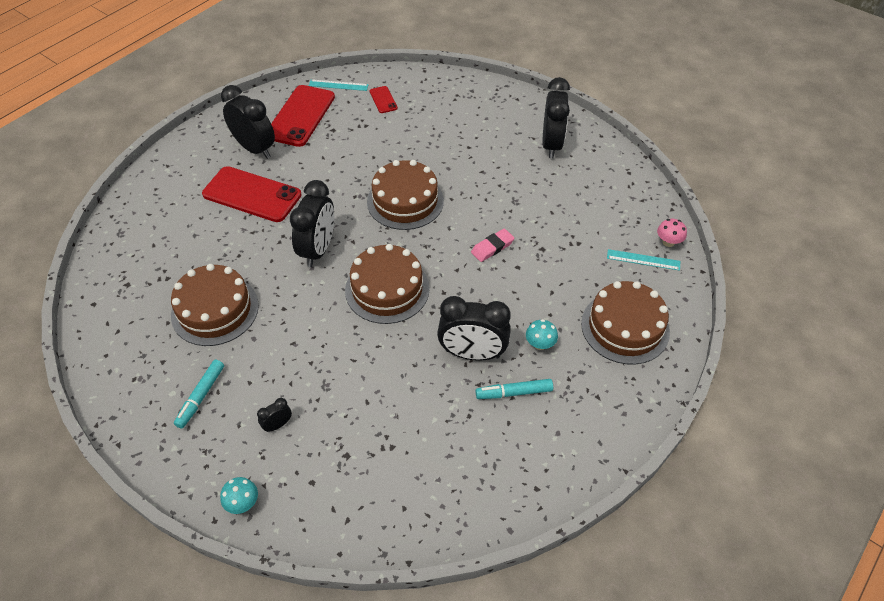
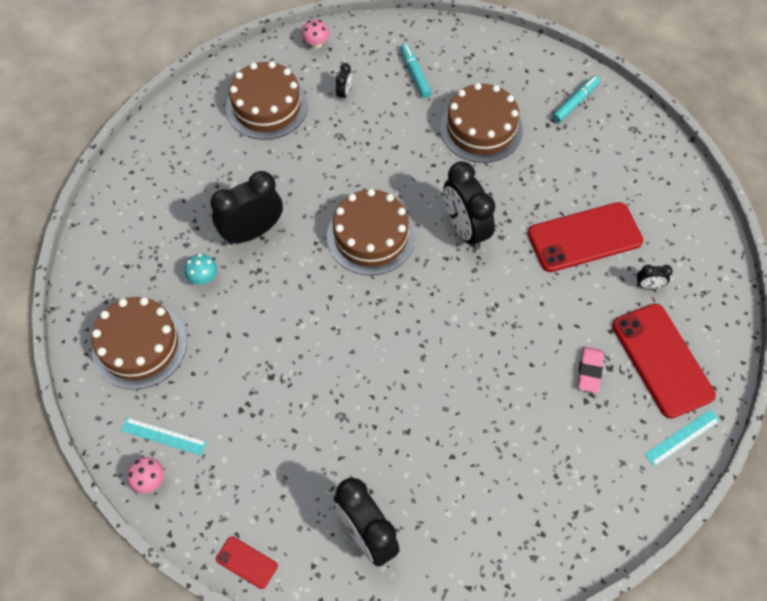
camera: 140 degrees right, 10 degrees up
(243, 503) = (316, 44): turquoise mushroom -> pink mushroom
(255, 149) = (648, 285): black clock -> black clock, size x0.44
(383, 100) = (611, 454): red phone -> red phone (246, 562)
(405, 201) = (445, 334): brown cake -> brown cake (266, 106)
(492, 247) = (318, 343): pink eraser -> pink eraser (589, 371)
(514, 393) = (195, 224): turquoise marker -> turquoise marker (574, 103)
(643, 260) = (163, 436): turquoise ruler -> turquoise ruler turned 45 degrees clockwise

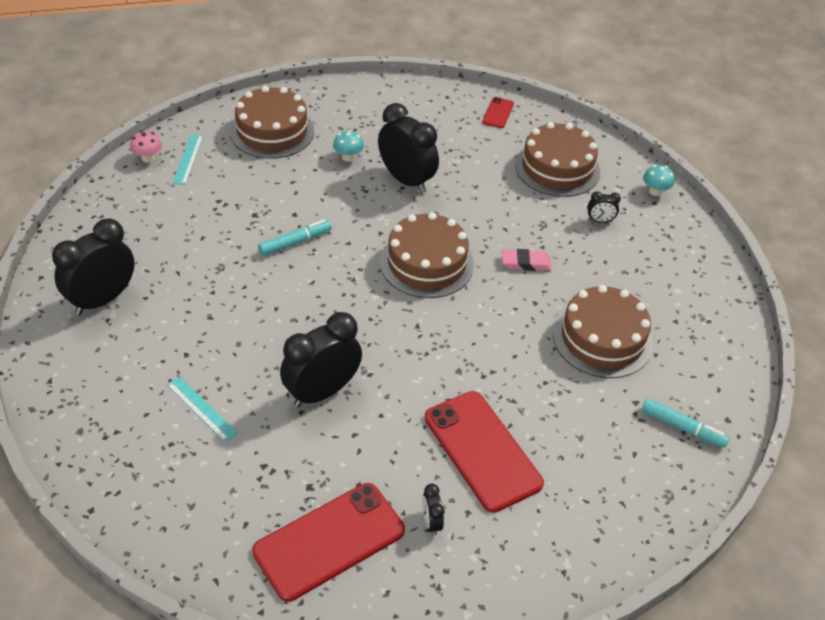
camera: 75 degrees right, 15 degrees down
(246, 562) = (76, 225): red phone -> red phone (498, 113)
(316, 44) = (655, 191): pink mushroom -> turquoise mushroom
(415, 74) = (653, 273): turquoise marker -> turquoise marker (295, 242)
(465, 229) = (459, 338): black clock -> black clock (322, 392)
(589, 371) = (302, 466): pink eraser -> pink eraser (526, 263)
(682, 437) = (229, 566): turquoise ruler -> turquoise ruler (201, 408)

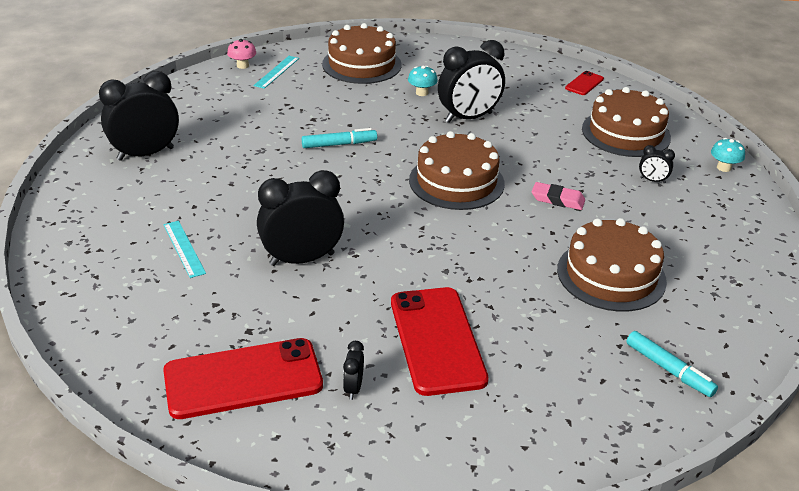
camera: 20 degrees right, 10 degrees down
(406, 180) = (468, 118): black clock -> black clock turned 90 degrees clockwise

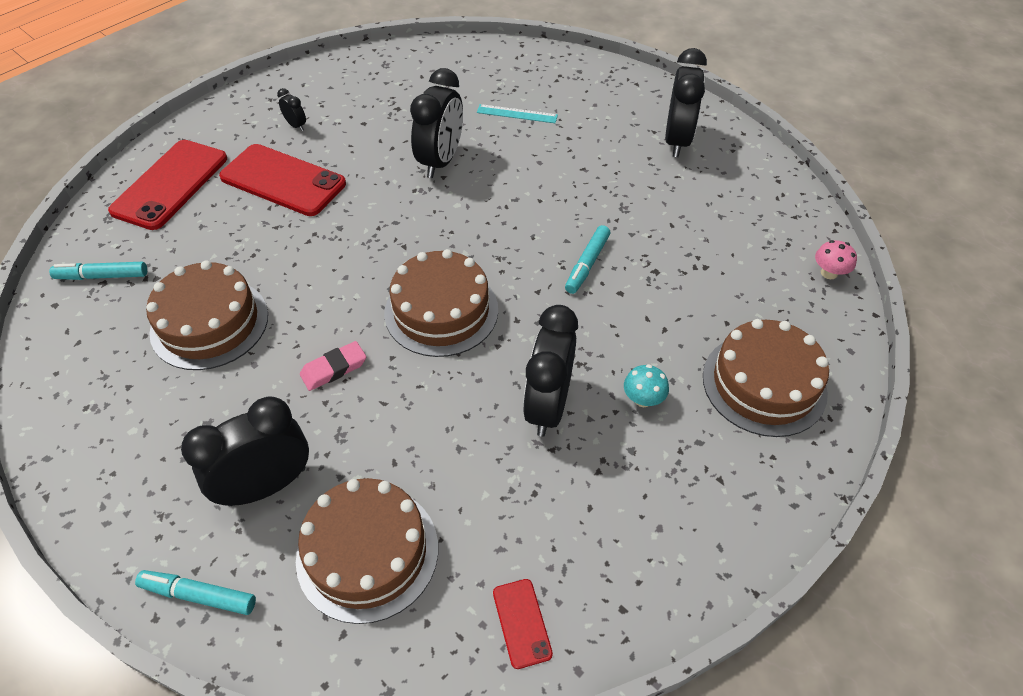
camera: 130 degrees right, 15 degrees up
(243, 379) = (359, 90): red phone -> red phone (170, 184)
(276, 72) = (793, 294): turquoise ruler -> none
(652, 180) = (266, 485): black clock -> black clock, size x2.27
(723, 168) = (199, 595): turquoise mushroom -> turquoise marker

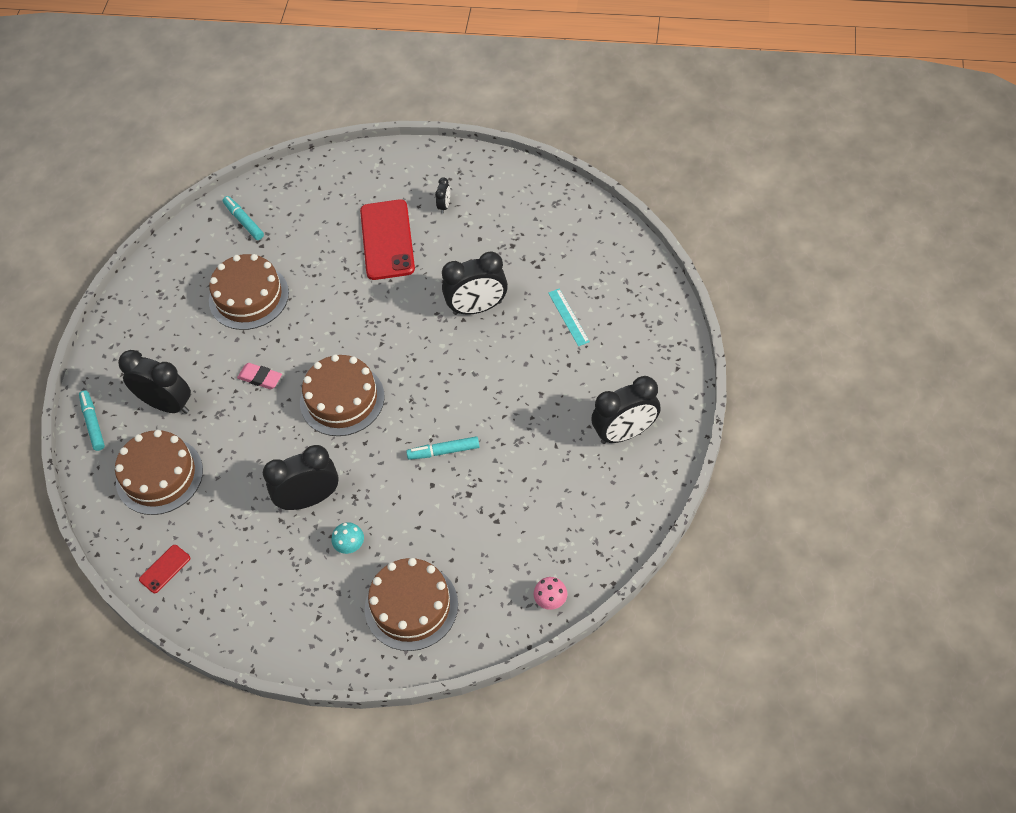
camera: 60 degrees right, 5 degrees up
(170, 184) = (337, 189): red phone -> none

